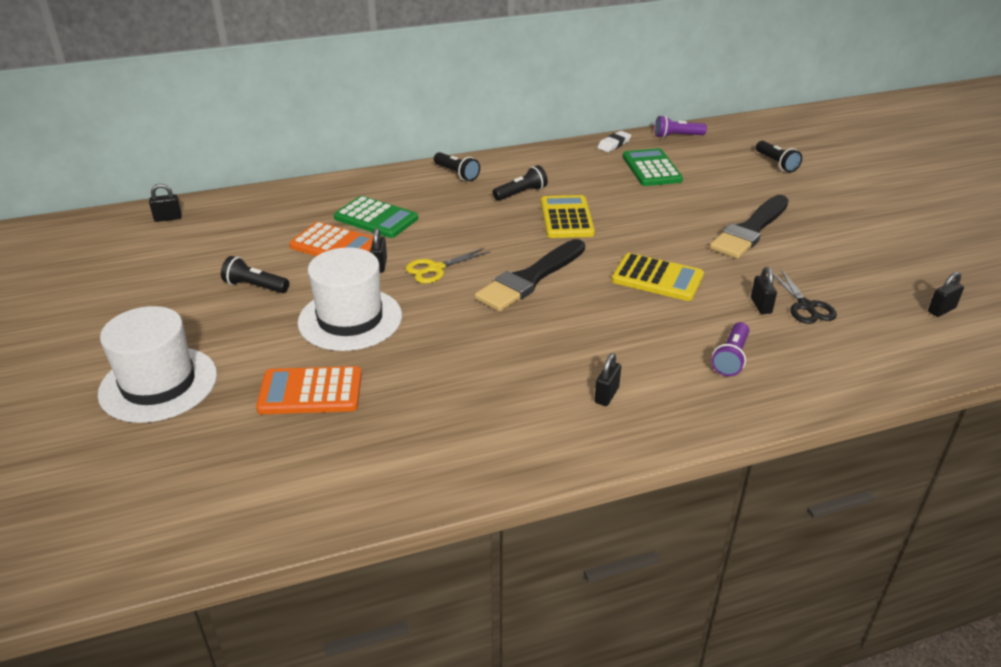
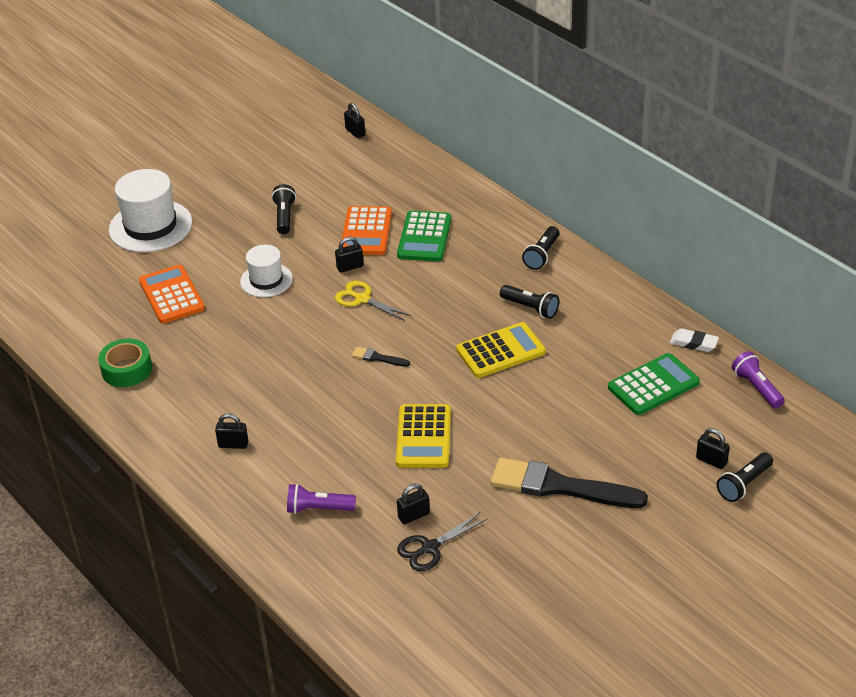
camera: 70 degrees right, 5 degrees up
(350, 319) = (266, 280): white hat -> white hat, size x0.60
(419, 456) = (127, 369): none -> green tape
(530, 278) = (378, 358): black brush -> black brush, size x0.42
(941, 310) = (478, 653): black padlock -> black padlock (711, 461)

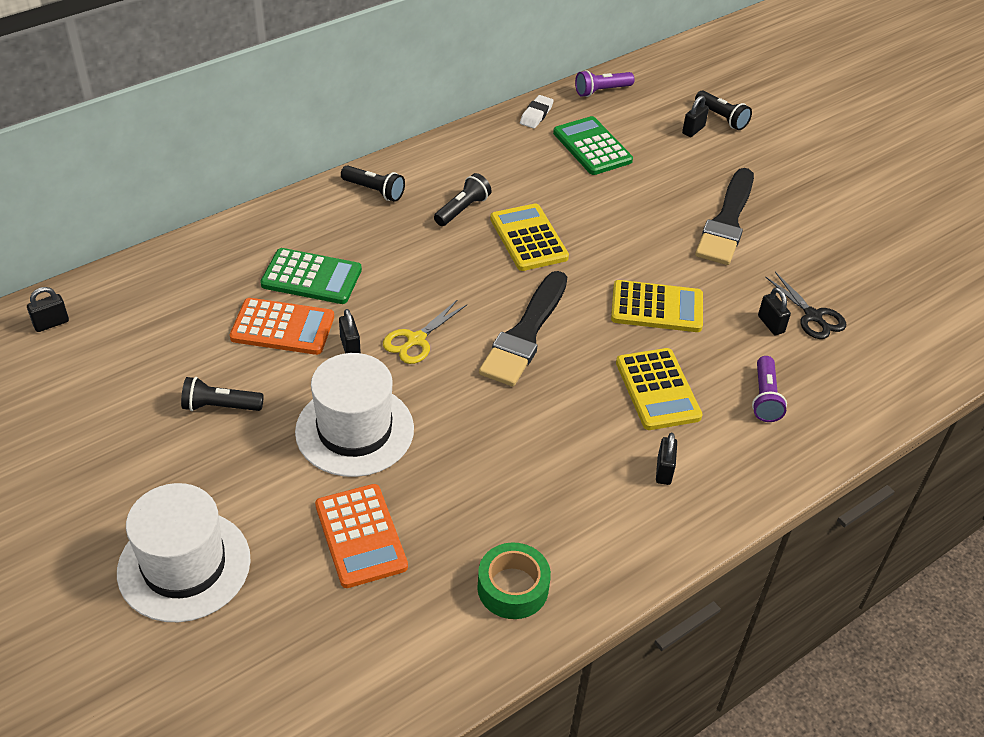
camera: 90 degrees left, 5 degrees up
(172, 295) = (360, 536): orange calculator -> orange calculator turned 90 degrees counterclockwise
(266, 280) = (354, 430): white hat -> white hat, size x1.66
(321, 439) = (657, 390): none -> yellow calculator
(378, 358) = (525, 333): black brush -> black brush, size x2.38

